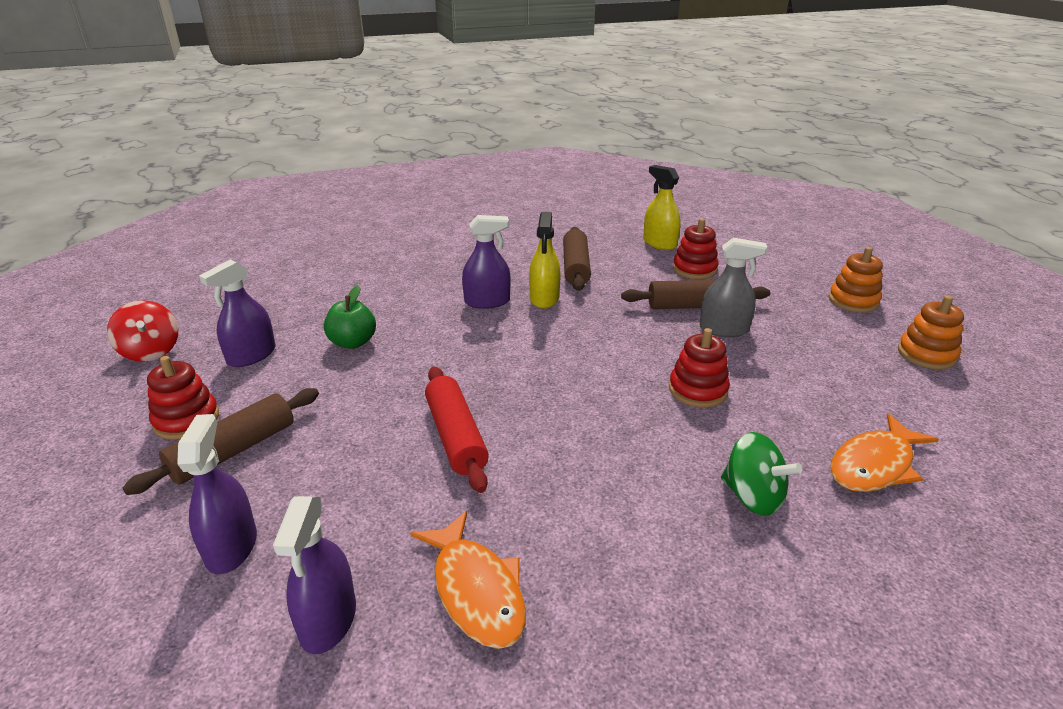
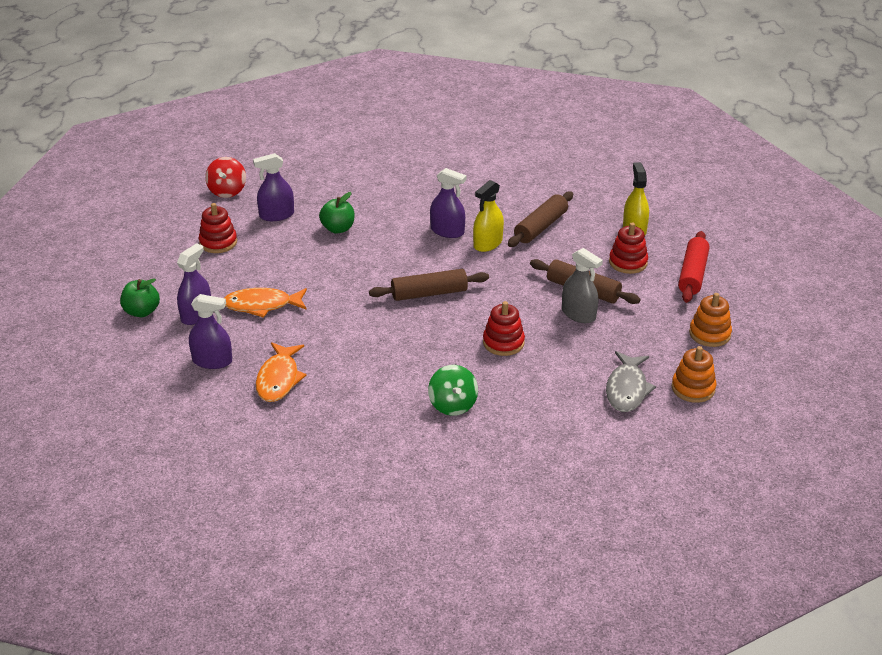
camera: 35 degrees right, 5 degrees up
(113, 590) = (142, 311): none -> green apple
(234, 451) = (228, 269): brown rolling pin -> brown rolling pin (429, 293)
(328, 619) = (212, 361): purple spray bottle -> purple spray bottle turned 120 degrees counterclockwise
(456, 436) = (339, 309): red rolling pin -> red rolling pin (692, 274)
(874, 465) = (543, 423): orange fish -> orange fish (262, 305)
(880, 383) = (627, 389): none -> grey fish

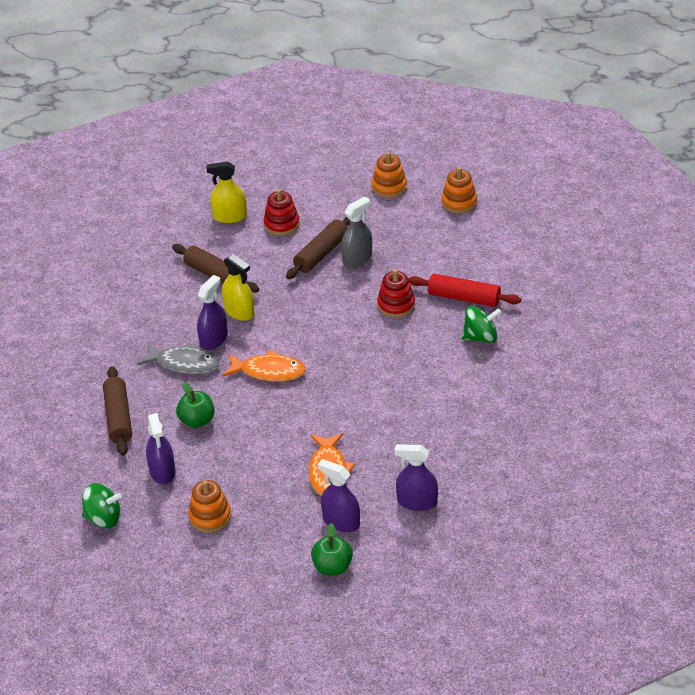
camera: 85 degrees left, 5 degrees up
(212, 361) = (417, 502): purple spray bottle -> purple spray bottle turned 90 degrees counterclockwise
(218, 242) = (210, 516): red stacking toy -> orange stacking toy
(227, 191) = (103, 518): red spinning top -> green spinning top
(279, 379) = (445, 451): orange fish -> orange fish (269, 371)
(429, 293) = (318, 352): brown rolling pin -> brown rolling pin (118, 417)
(627, 389) = (460, 237): grey fish -> grey fish (184, 363)
(692, 274) = (304, 188): red rolling pin -> red rolling pin (464, 298)

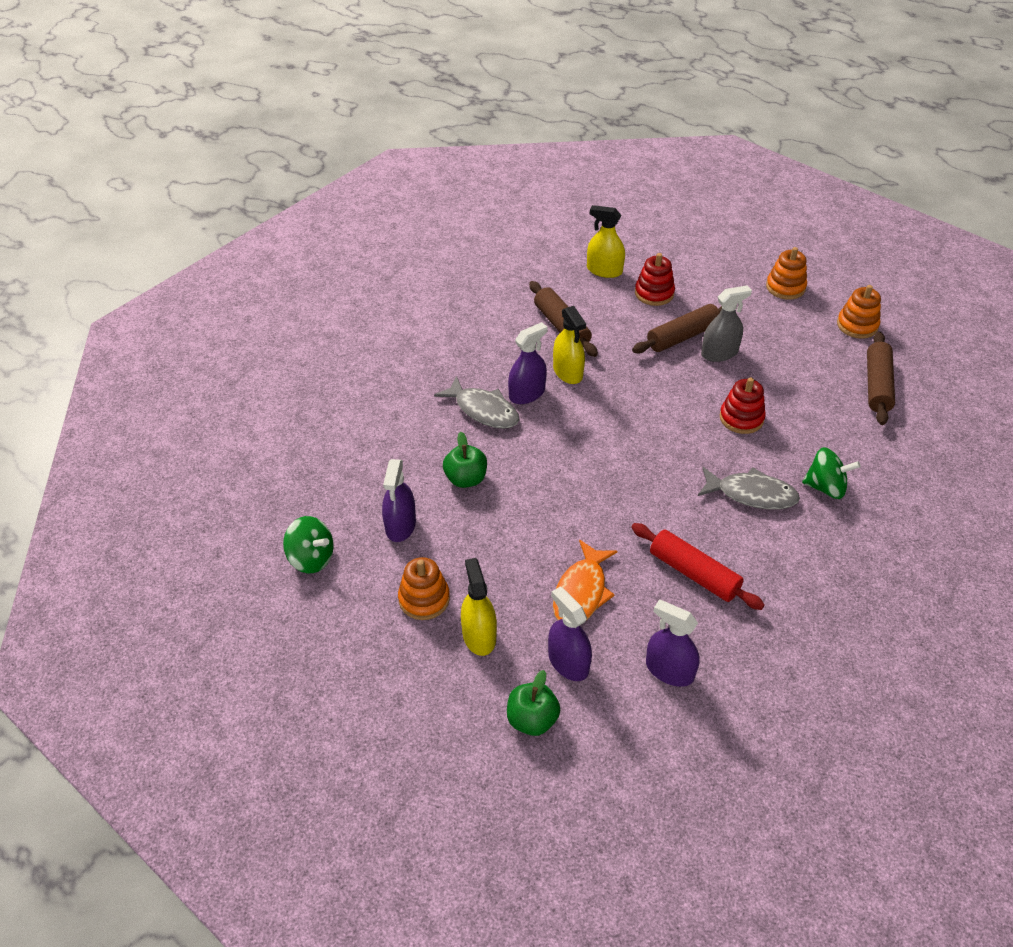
camera: 20 degrees right, 5 degrees up
(118, 417) = (387, 447): brown rolling pin -> brown rolling pin (877, 385)
(265, 527) = (479, 636): none -> yellow spray bottle
(269, 371) = (568, 448): orange fish -> none
(427, 360) = (751, 494): none -> grey fish
(464, 298) = (823, 434): red rolling pin -> red rolling pin (694, 573)

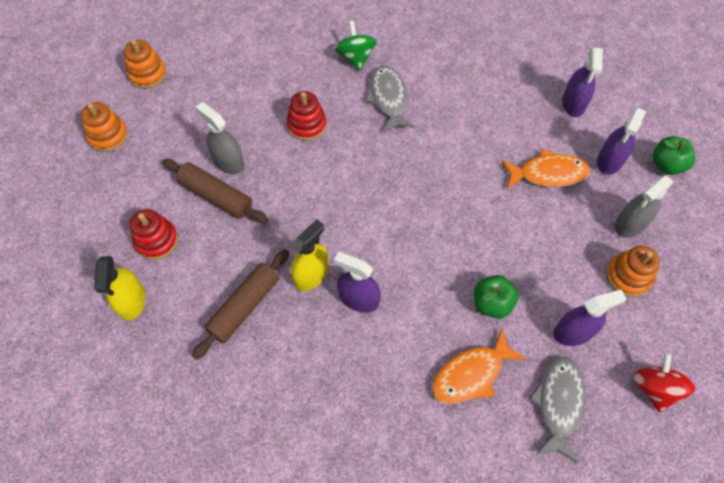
camera: 115 degrees left, 15 degrees up
(311, 558) = (654, 388): green spinning top -> red spinning top
(413, 439) = (471, 374): none -> orange fish
(479, 636) = (630, 224): yellow spray bottle -> grey spray bottle
(483, 410) = (400, 327): grey fish -> grey fish (558, 403)
(694, 573) = (485, 112): red rolling pin -> none
(877, 385) = (223, 48): brown rolling pin -> none

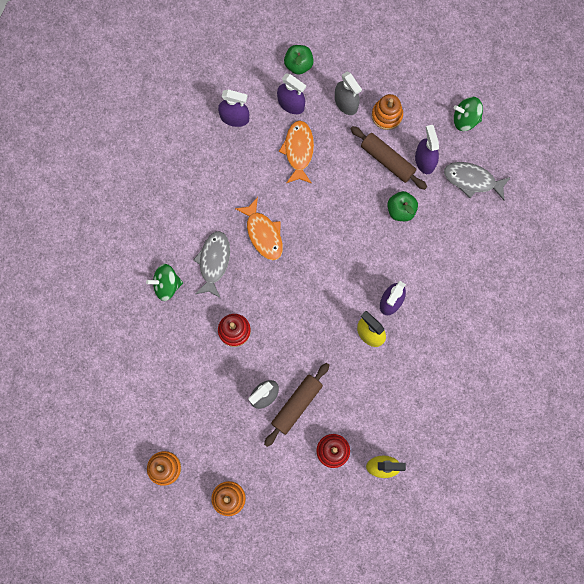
camera: 85 degrees left, 15 degrees up
(244, 307) = (392, 383): brown rolling pin -> brown rolling pin (387, 160)
(388, 98) = (214, 262): grey fish -> grey fish turned 105 degrees clockwise
(471, 374) = (450, 232): orange fish -> orange fish (263, 233)
(654, 388) = (465, 119): red spinning top -> green spinning top

